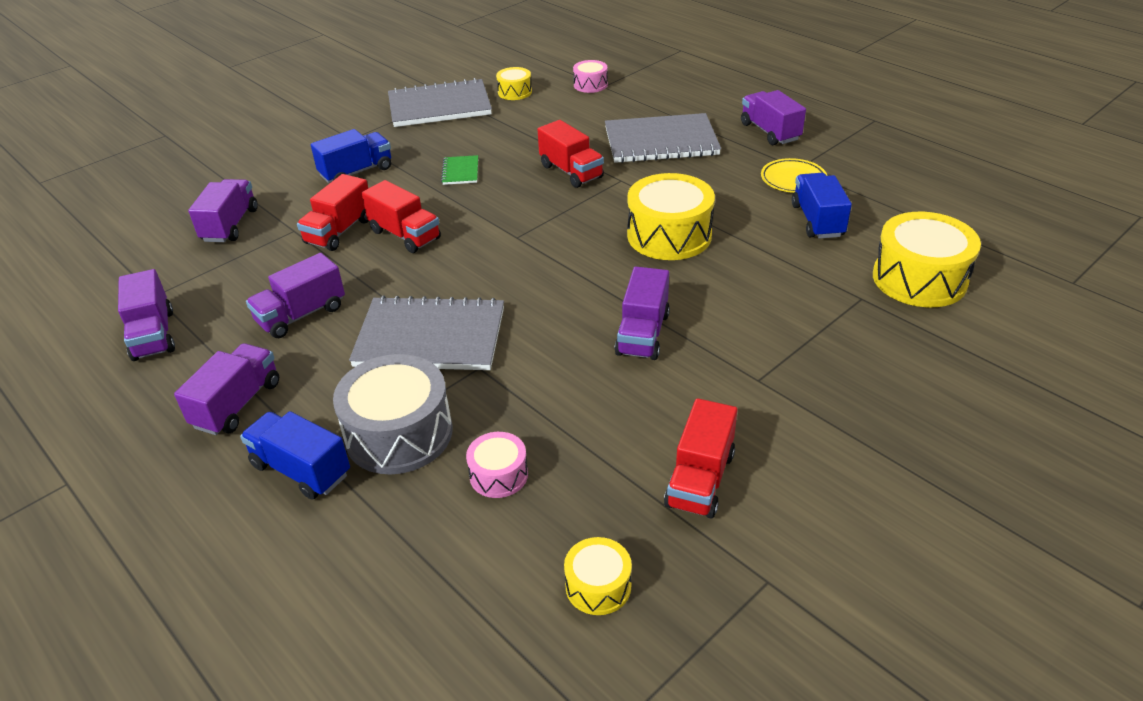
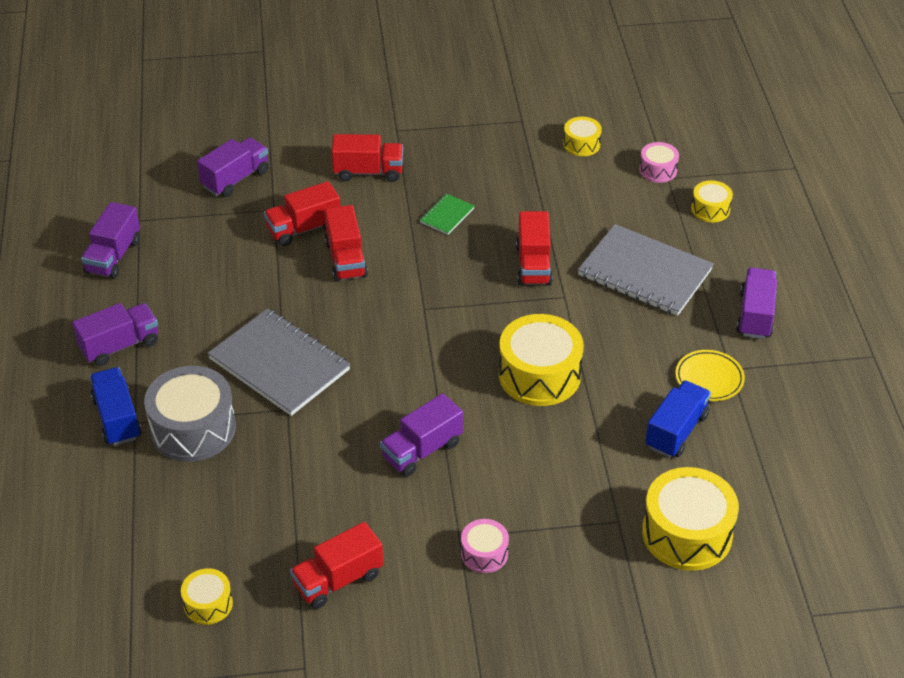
camera: 35 degrees right, 5 degrees up
(301, 315) = (215, 294): purple truck -> none
(356, 172) = (368, 172): blue truck -> red truck
(439, 106) = (501, 128): grey notebook -> none
(498, 475) = (223, 496): pink drum -> pink drum (484, 553)
(656, 90) = (710, 209): none -> yellow drum

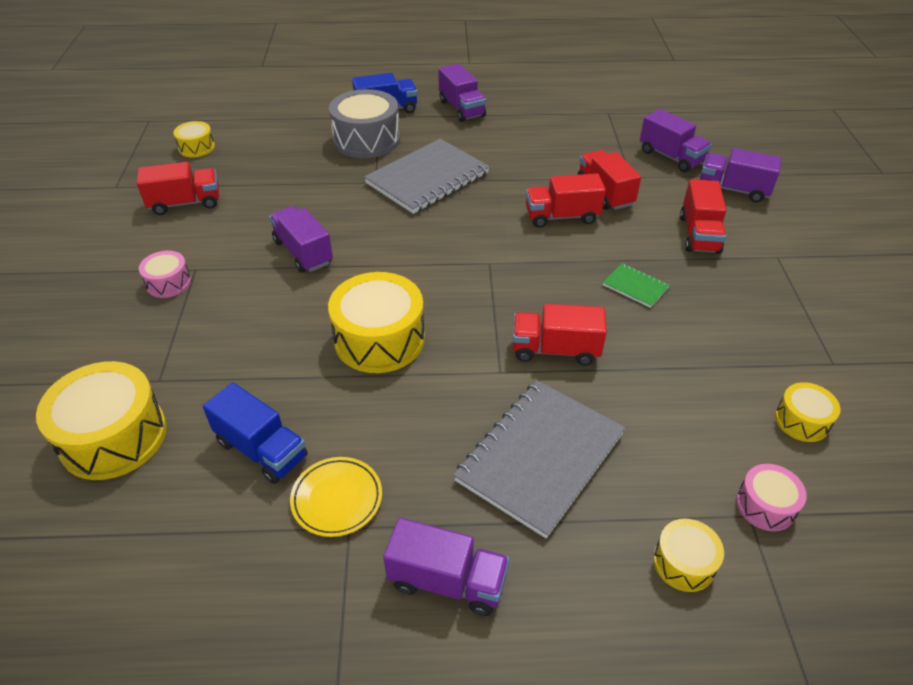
camera: 95 degrees right, 0 degrees up
(113, 256) = (563, 103): purple truck -> purple truck (733, 189)
(338, 580) = (185, 203): red truck -> red truck turned 105 degrees clockwise

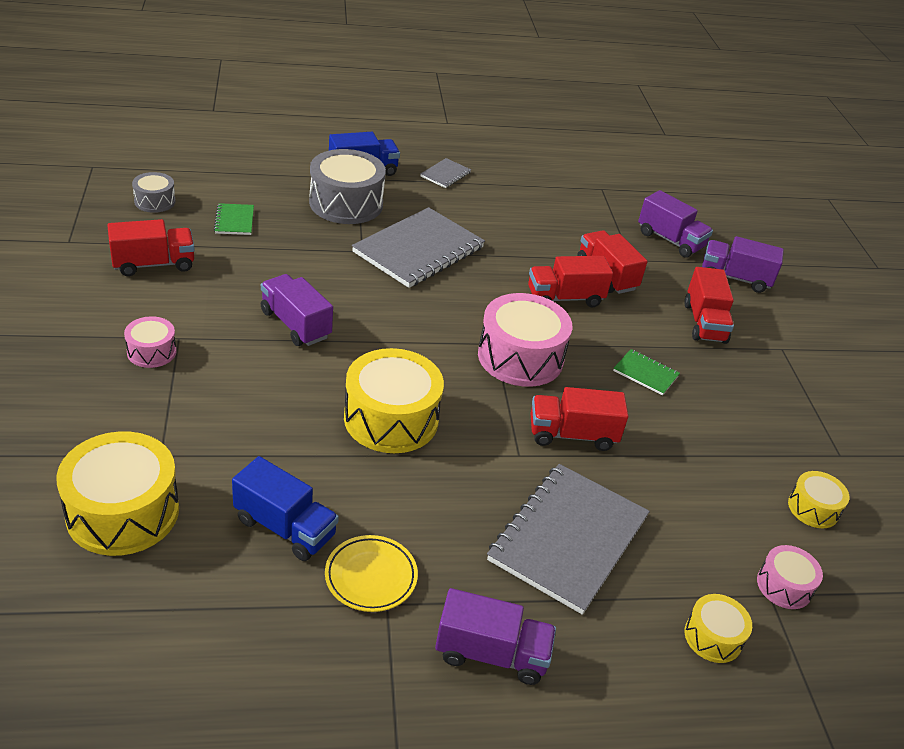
camera: 10 degrees left, 5 degrees down
(196, 147) = (155, 201): yellow drum -> grey drum
(263, 161) = (234, 221): none -> green notebook
(461, 108) = (445, 174): purple truck -> grey notebook
(512, 275) = (520, 357): none -> pink drum

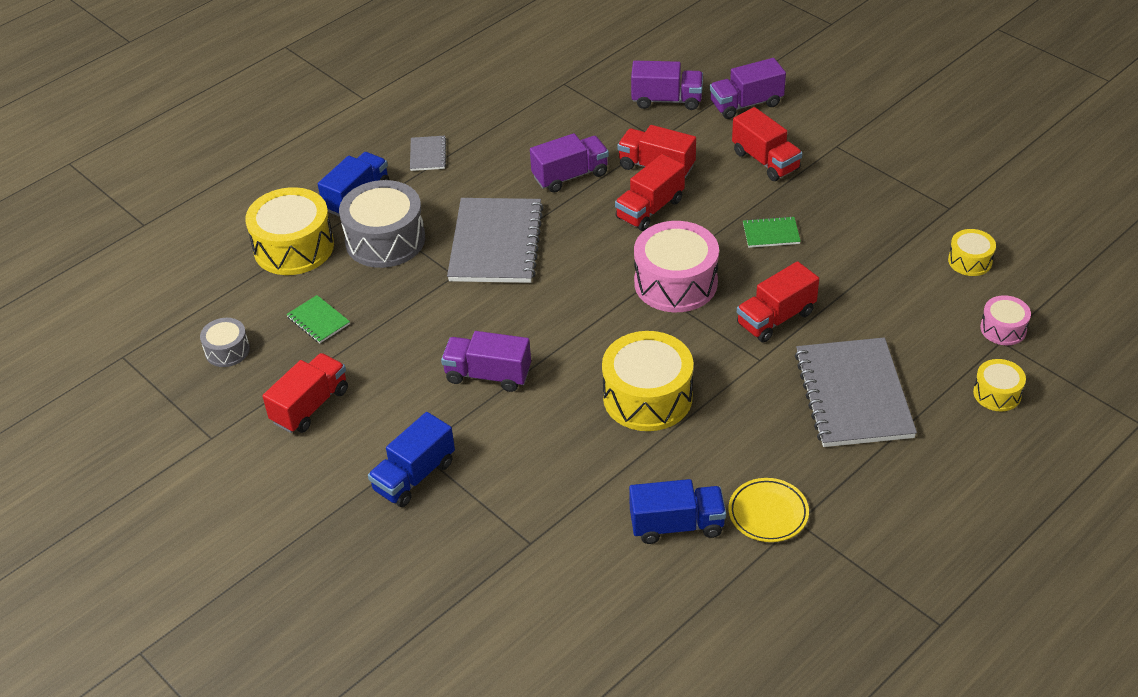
camera: 30 degrees left, 5 degrees up
(123, 512) = (561, 599): yellow drum -> yellow drum (294, 247)
(151, 352) = (414, 476): pink drum -> blue truck
(491, 654) = (891, 503): purple truck -> purple truck (570, 176)

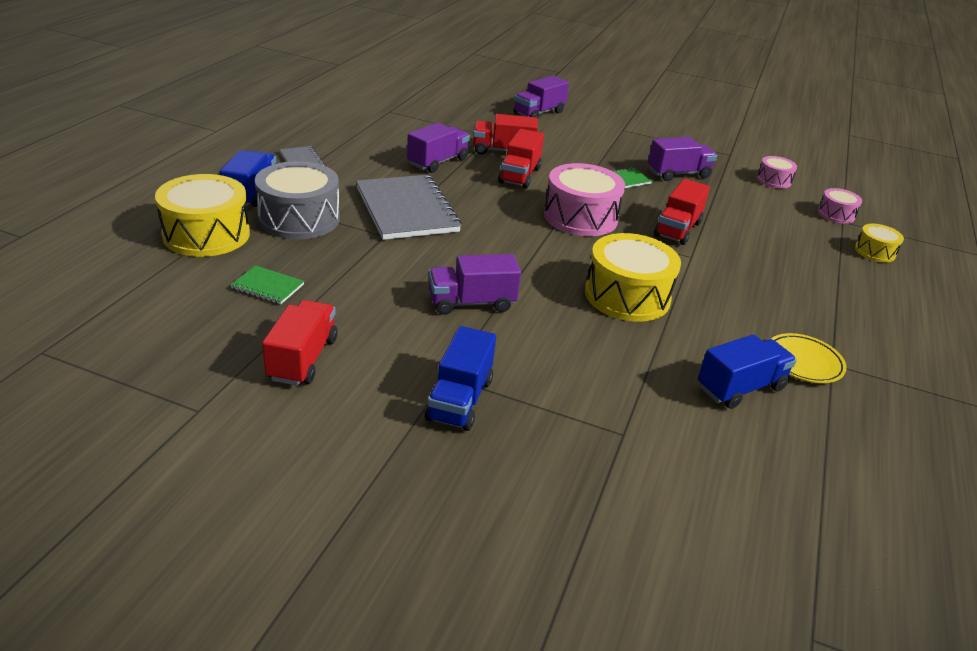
camera: 30 degrees left, 10 degrees down
(227, 350) = (175, 326): grey drum -> none
(667, 100) = (478, 115): purple truck -> purple truck (678, 174)
(765, 161) = (581, 141): red truck -> none
(853, 395) = (781, 268): grey notebook -> none
(970, 261) = (774, 180): yellow drum -> pink drum

